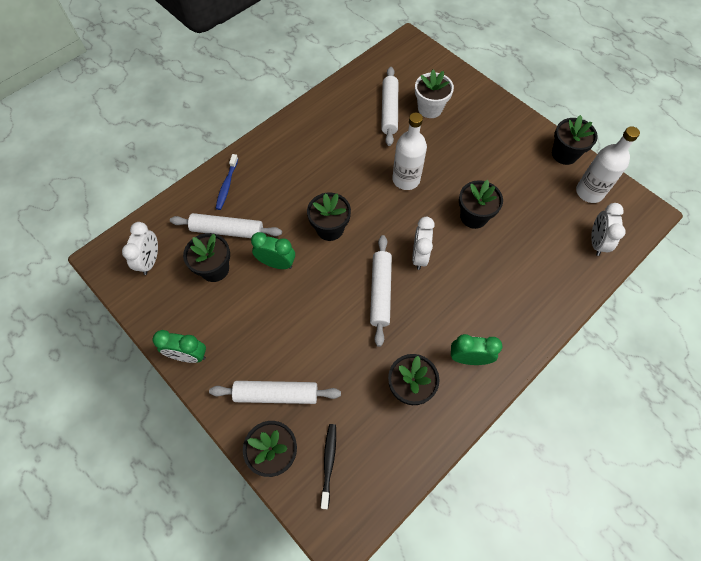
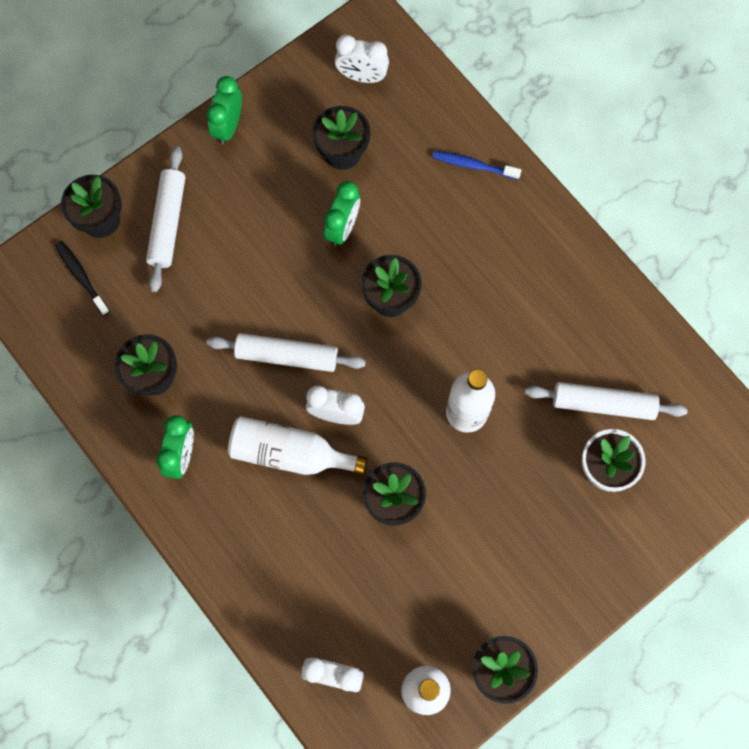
camera: 95 degrees right, 10 degrees up
(227, 231) = (399, 167): white rolling pin -> none
(329, 463) = (81, 276): black toothbrush -> black toothbrush turned 135 degrees counterclockwise
(453, 283) = (289, 453): none -> white bottle

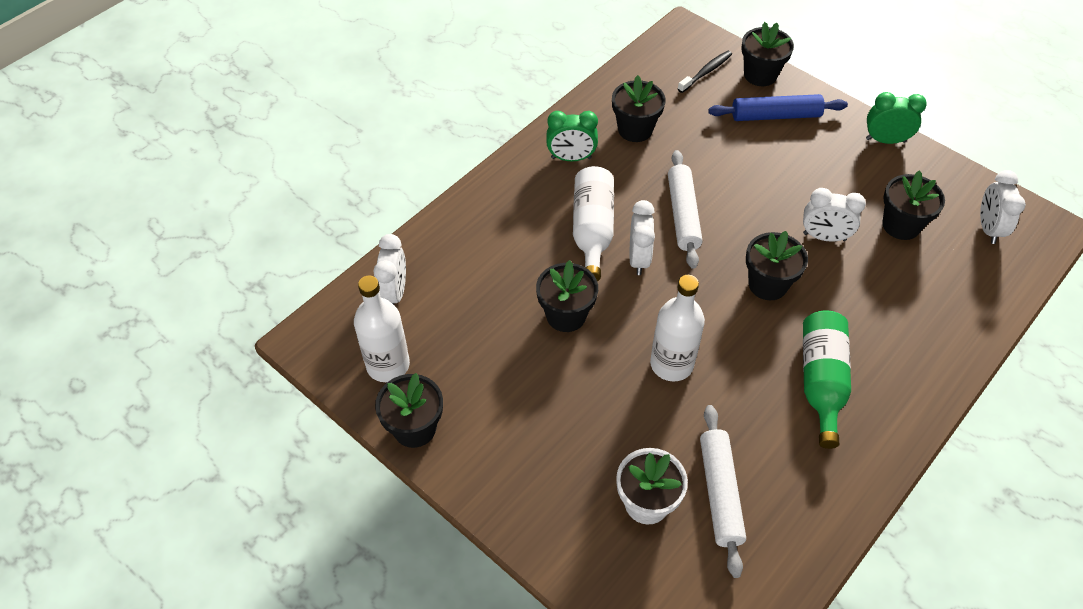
camera: 80 degrees right, 20 degrees down
(168, 223) = (775, 116): white rolling pin -> blue rolling pin
(343, 228) = (824, 237): green clock -> white clock
(473, 165) = (940, 334): blue toothbrush -> none
(506, 284) = (821, 381): none -> green bottle

